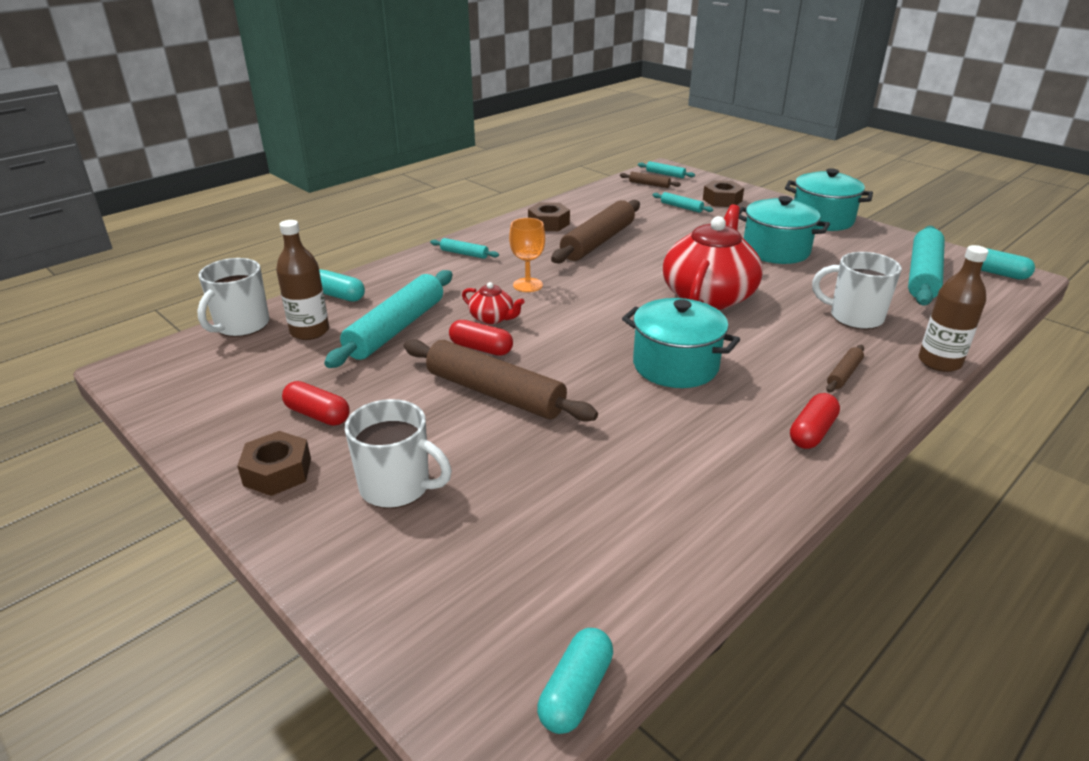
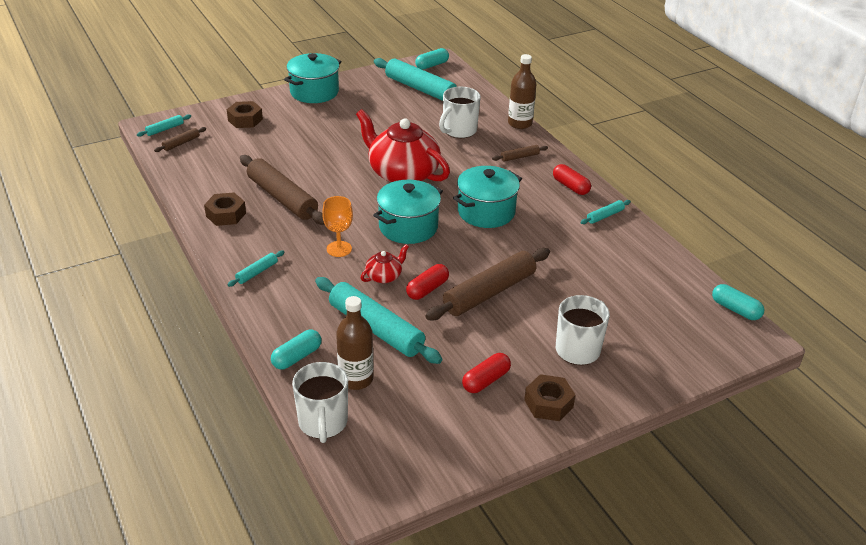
camera: 75 degrees left, 5 degrees up
(241, 326) = (323, 423): white mug -> white mug turned 45 degrees clockwise
(681, 207) = (244, 141): turquoise rolling pin -> turquoise rolling pin (605, 216)
(776, 251) = (351, 126): turquoise pot -> turquoise pot (408, 227)
(844, 374) = (519, 157): brown rolling pin -> brown rolling pin turned 75 degrees counterclockwise

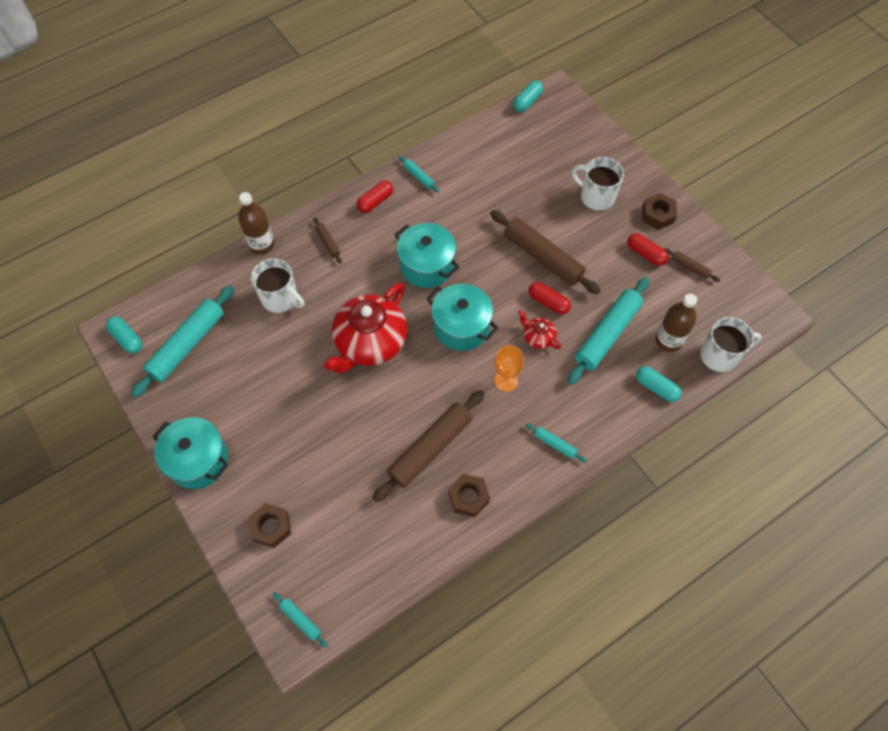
camera: 95 degrees left, 25 degrees up
(181, 143) = (332, 589): brown rolling pin -> brown rolling pin (690, 267)

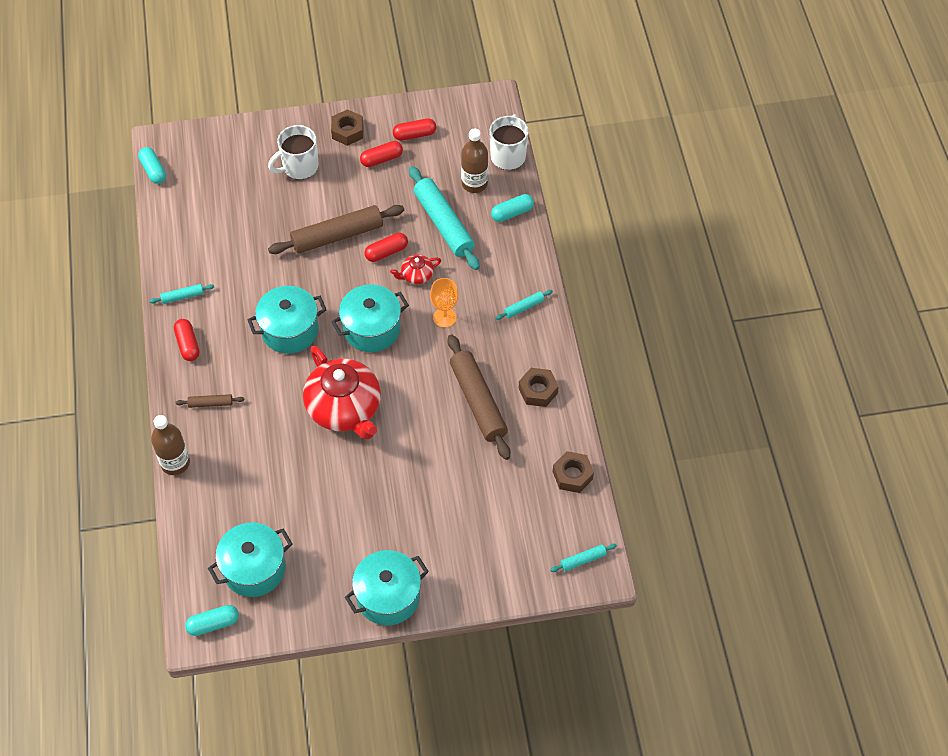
camera: 65 degrees left, 5 degrees down
(187, 345) = (254, 569): turquoise rolling pin -> turquoise pot
(271, 527) = (486, 555): brown nut -> brown nut (572, 475)
(280, 299) = (251, 467): white mug -> none
(690, 267) = (414, 135): brown rolling pin -> red capsule

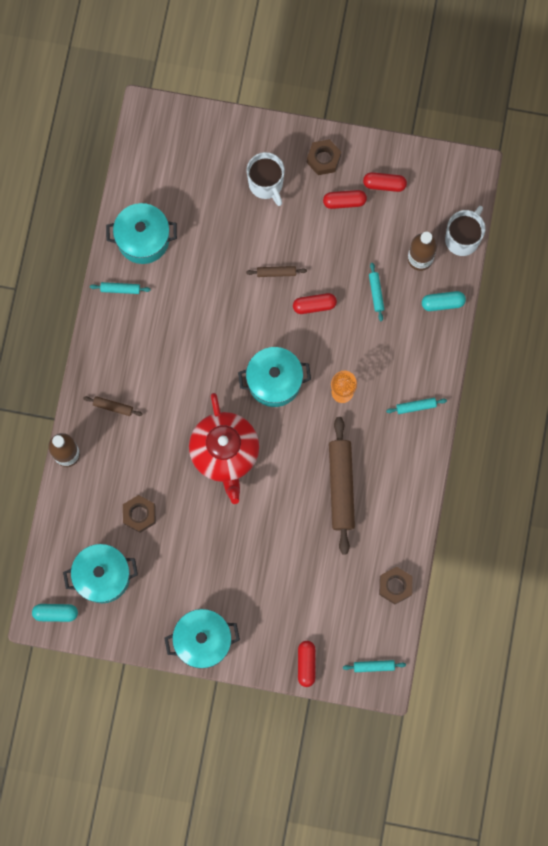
camera: 20 degrees right, 20 degrees up
(153, 170) = (133, 142): turquoise capsule -> none
(188, 344) = (110, 340): red capsule -> red capsule (306, 664)
(290, 330) = (203, 357): turquoise pot -> turquoise pot (143, 239)
(299, 167) = (266, 184): white mug -> white mug turned 105 degrees counterclockwise
(337, 236) = (276, 273): brown rolling pin -> brown rolling pin, size x0.45
(416, 275) = (332, 339): red teapot -> none
(443, 224) = (376, 293): turquoise rolling pin -> turquoise rolling pin, size x0.45
(538, 390) = (396, 494): brown nut -> brown nut (139, 514)

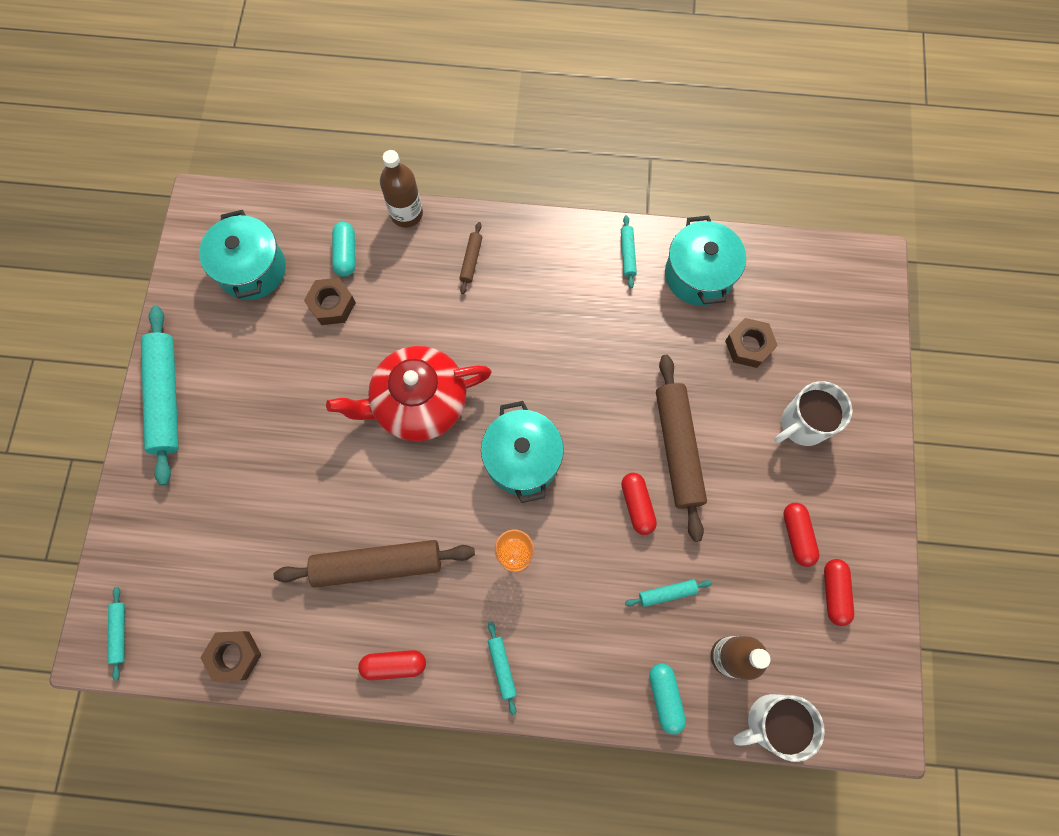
camera: 85 degrees right, 5 degrees down
(56, 613) = (206, 221): turquoise capsule -> turquoise capsule (346, 254)
(203, 640) = (165, 397): turquoise pot -> turquoise rolling pin
(276, 273) = (677, 449): brown rolling pin -> brown rolling pin, size x2.23
(306, 664) = (128, 536): red capsule -> red capsule (394, 664)
(323, 159) = (855, 500): brown nut -> brown nut (748, 346)
(462, 238) = (771, 722): white mug -> white mug turned 135 degrees clockwise

